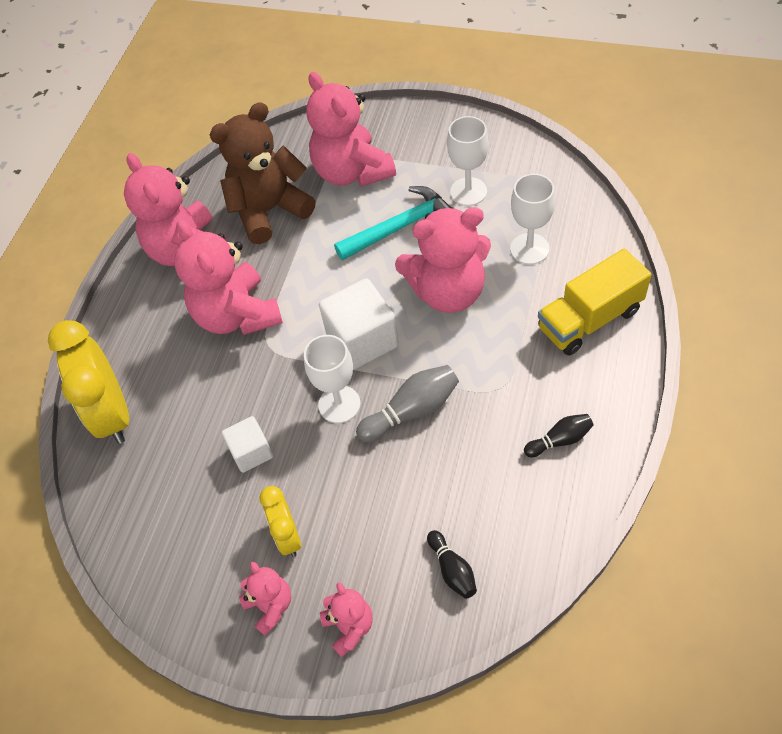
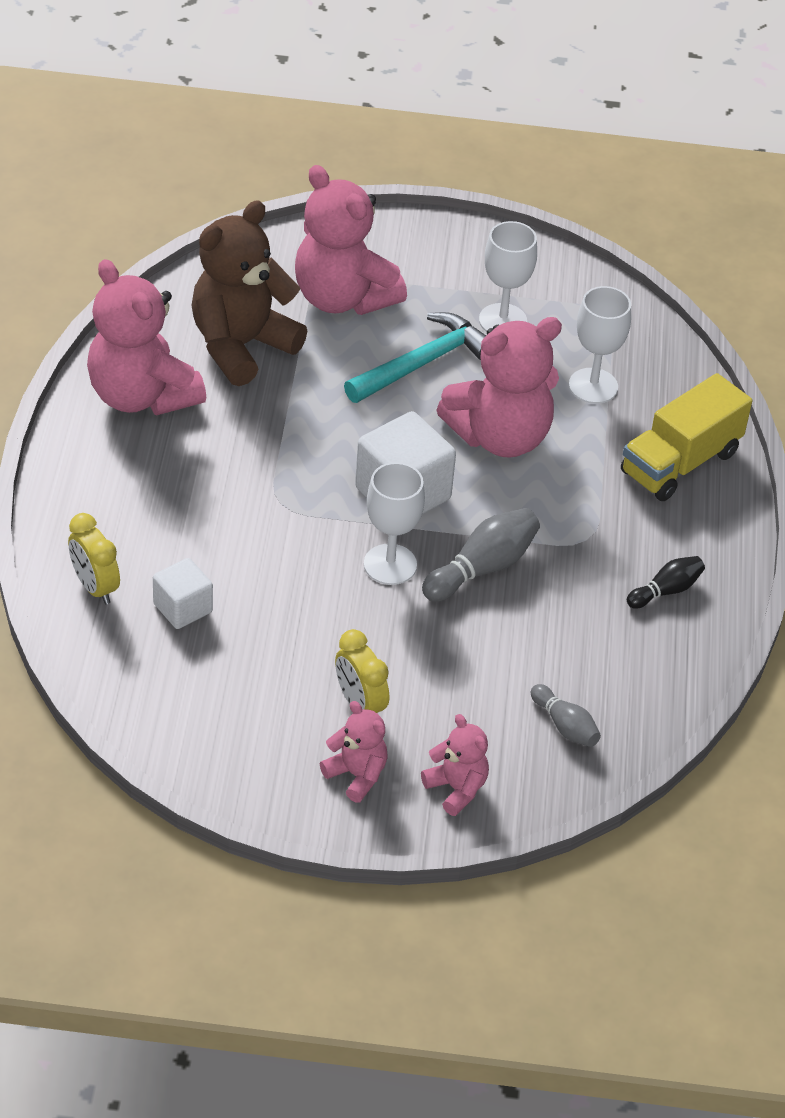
camera: 20 degrees left, 10 degrees down
(112, 414) = (95, 587): yellow clock -> yellow clock, size x0.56
(237, 315) = (231, 470): pink teddy bear -> none
(251, 452) = (291, 620): white cube -> white cube (183, 608)
(452, 569) = (565, 726): black bowling pin -> grey bowling pin

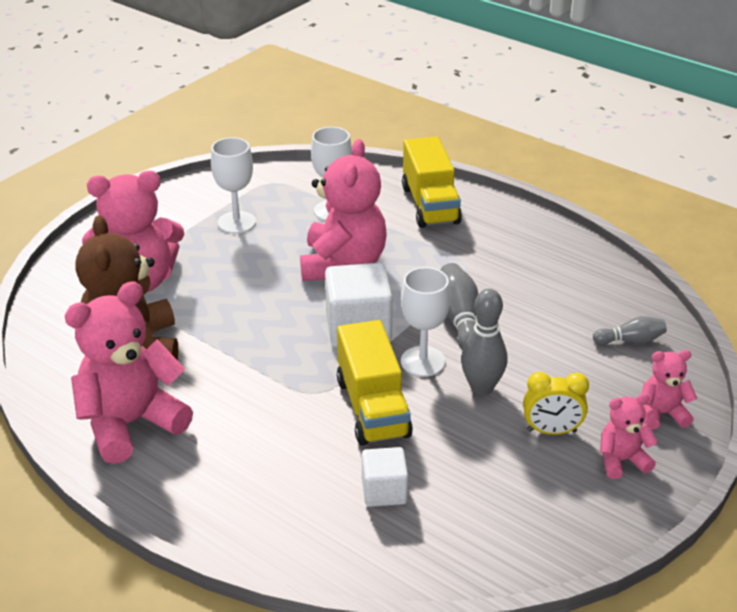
camera: 55 degrees left, 10 degrees down
(95, 587) = (320, 537): yellow clock -> none
(142, 396) = (131, 423): pink teddy bear -> pink teddy bear turned 150 degrees clockwise
(290, 554) = (372, 408): none -> yellow truck
(385, 626) = (481, 387): none -> grey bowling pin
(422, 363) = (241, 271): turquoise hammer -> none
(666, 591) = (537, 253): black bowling pin -> none

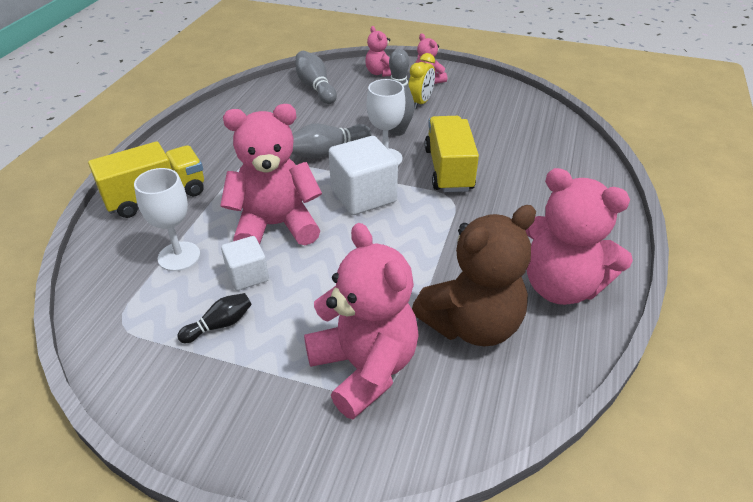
camera: 110 degrees left, 5 degrees up
(236, 222) = (219, 325): white goblet -> black bowling pin
(372, 408) = (448, 169): yellow truck -> yellow truck turned 60 degrees counterclockwise
(384, 491) = (519, 149): white cube -> white cube (247, 275)
(551, 431) = (420, 103): yellow clock -> yellow clock turned 45 degrees clockwise
(630, 340) = (315, 87): grey bowling pin -> grey bowling pin, size x1.60

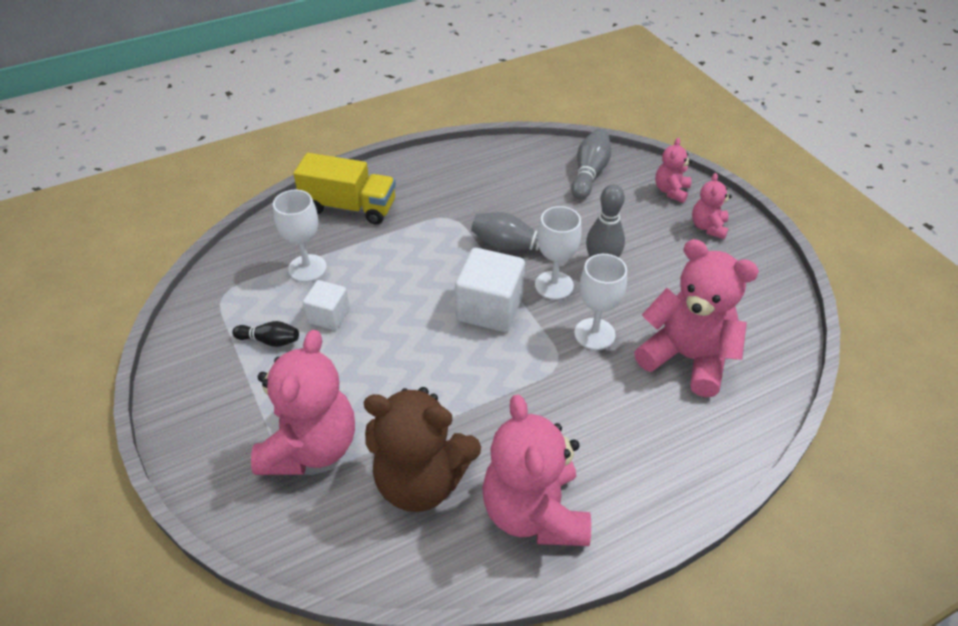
camera: 45 degrees right, 5 degrees up
(275, 226) = (394, 289): pink teddy bear -> pink teddy bear (687, 357)
(420, 103) = (665, 248): yellow clock -> none
(448, 169) = (594, 334): yellow truck -> white goblet

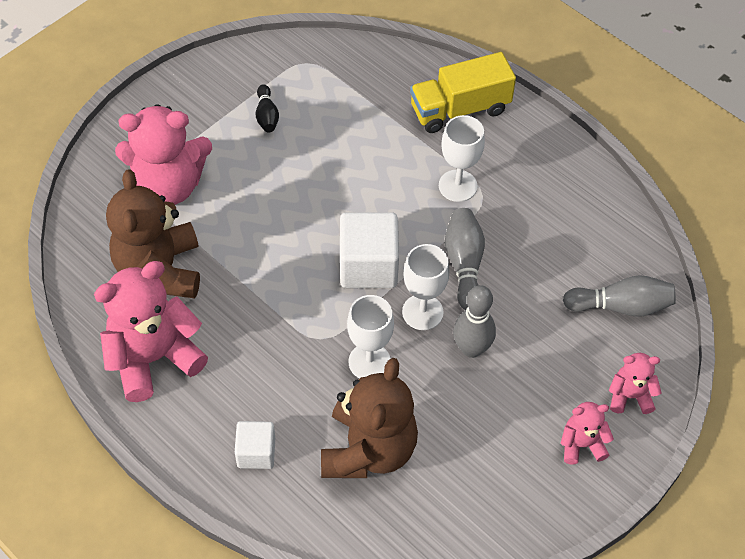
camera: 70 degrees right, 10 degrees up
(307, 268) = (362, 108): white goblet -> white goblet (457, 186)
(329, 316) = (310, 146): white cube -> white cube (256, 452)
(349, 207) = (459, 109): yellow truck -> yellow truck turned 75 degrees clockwise
(687, 357) = (368, 450): pink teddy bear -> brown teddy bear

